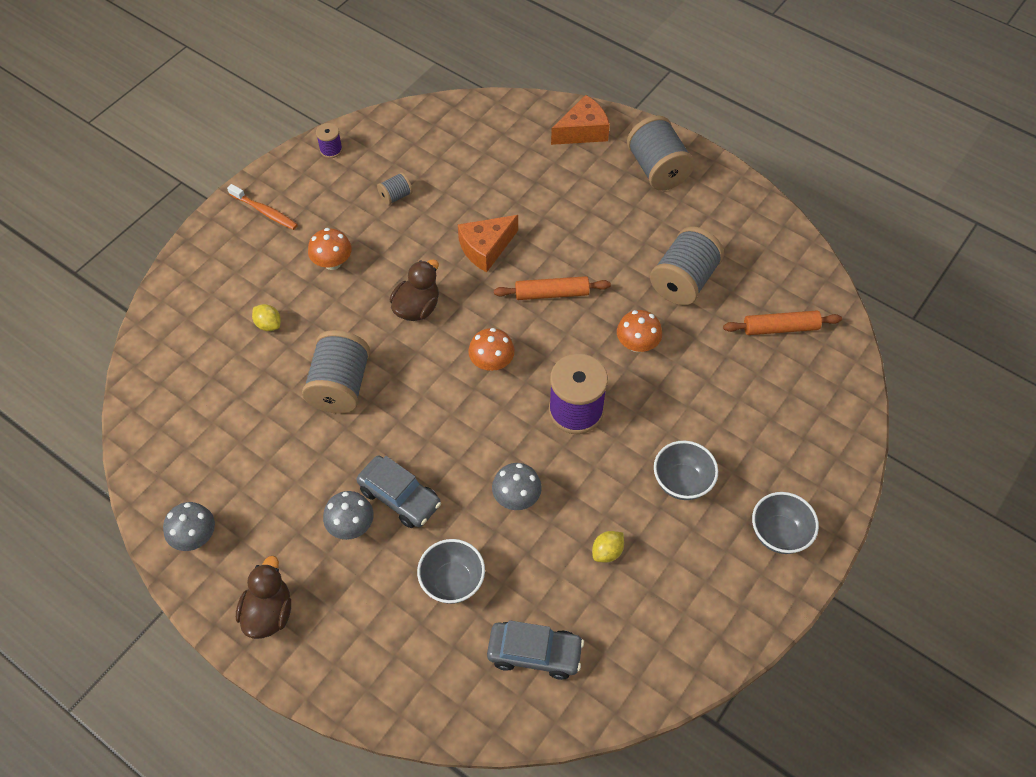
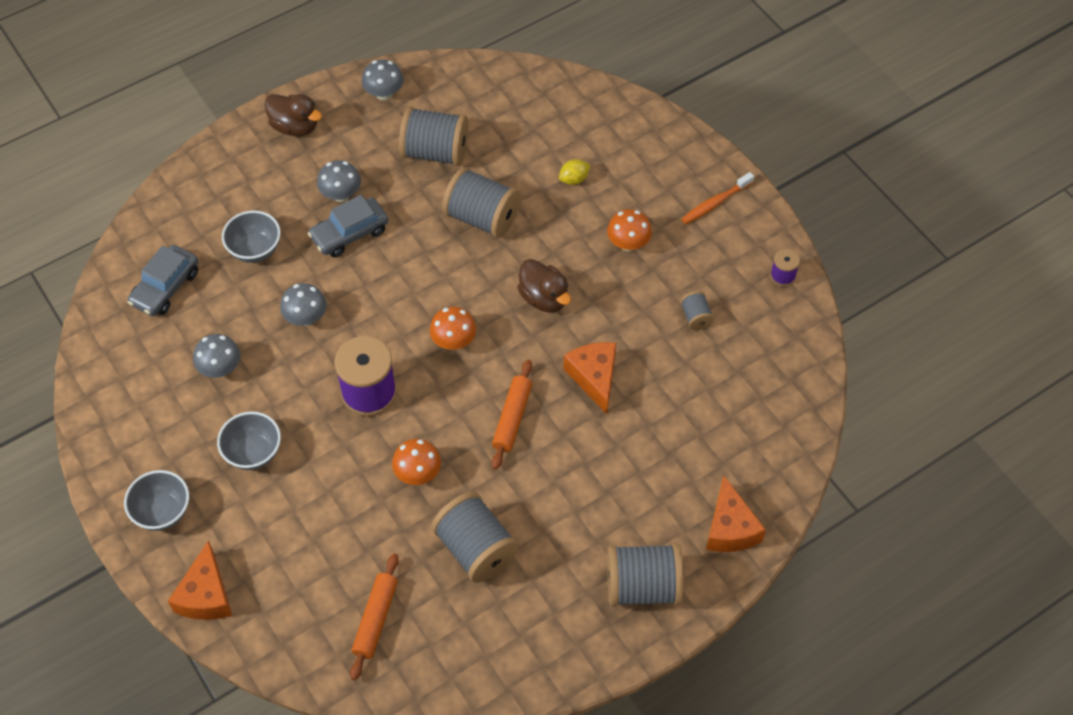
camera: 110 degrees right, 0 degrees up
(267, 456) = (435, 152): none -> grey spool
(607, 552) = (220, 368): yellow lemon -> grey mushroom
(833, 461) = (206, 595): none -> orange cheese

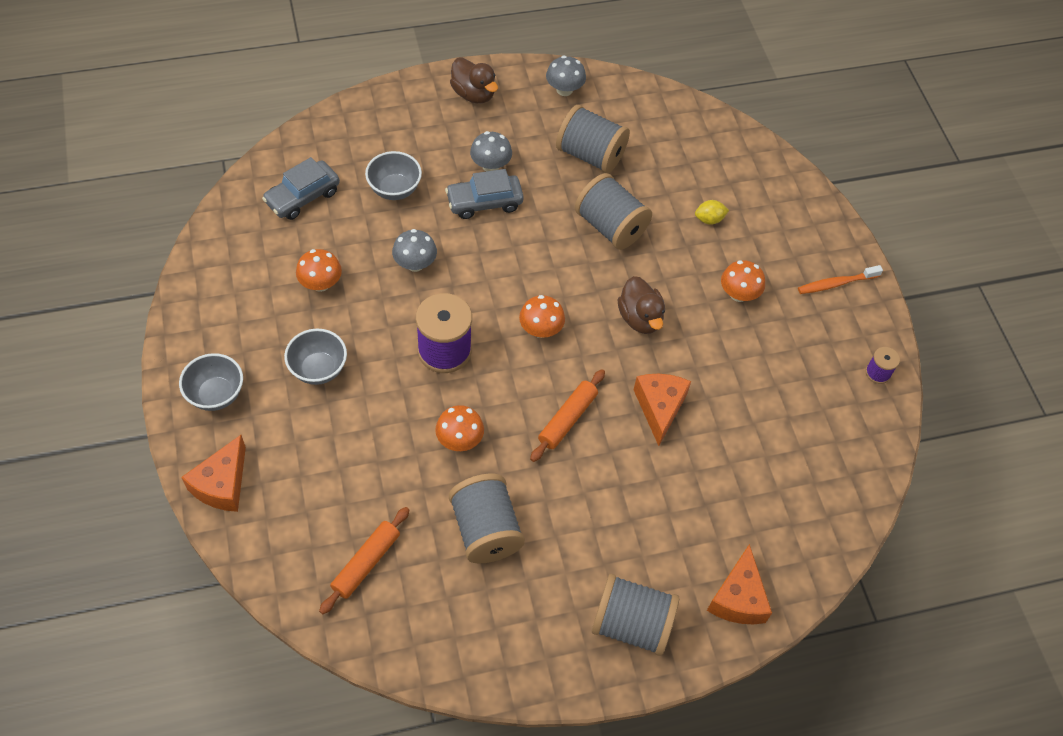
camera: 15 degrees right, 0 degrees up
(220, 368) = (320, 283): grey mushroom -> orange mushroom
(696, 317) = (778, 384): grey spool -> none

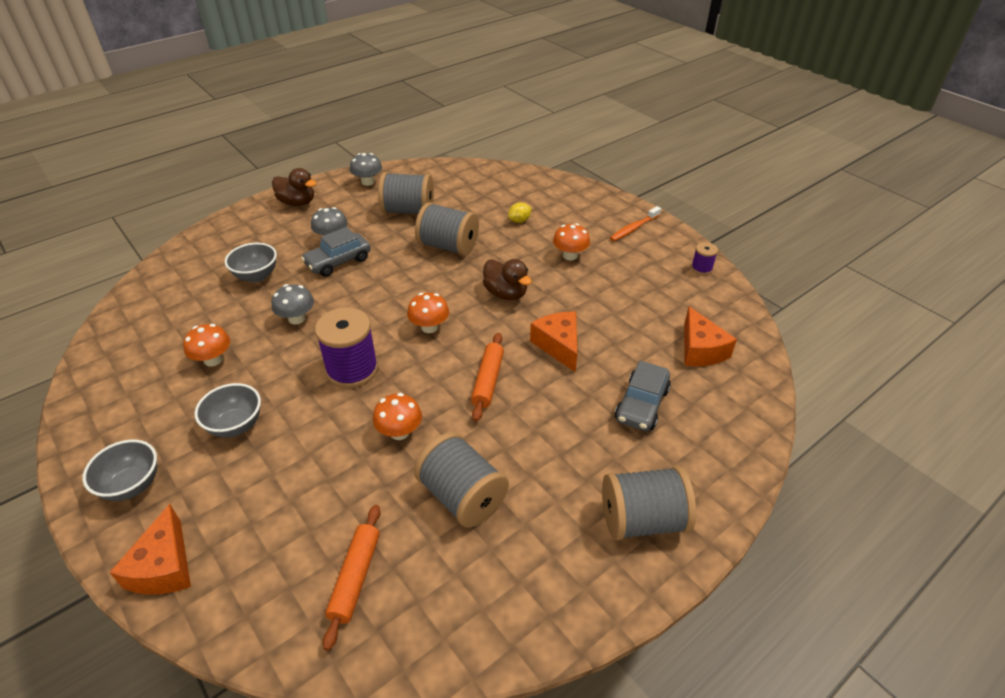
camera: 20 degrees left, 15 degrees down
(303, 197) = (173, 305): grey car -> grey car (641, 405)
(738, 598) = (716, 458): orange cheese -> orange cheese (700, 350)

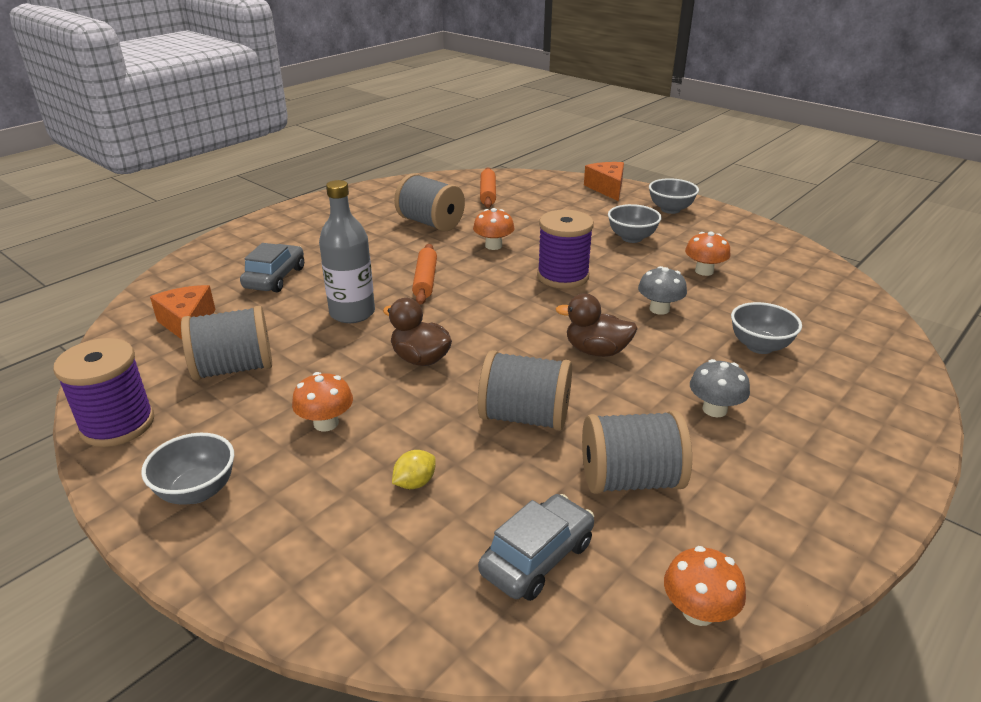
camera: 170 degrees right, 10 degrees down
(297, 202) = (848, 474): brown duck -> brown duck (596, 351)
(338, 262) = (671, 375): grey car -> grey car (537, 557)
(368, 182) = (767, 550): grey mushroom -> none
(429, 327) = (503, 315): orange mushroom -> orange mushroom (698, 611)
(558, 346) = (352, 313): orange cheese -> grey bottle
(633, 228) = (197, 491): orange toothbrush -> grey bowl
(642, 520) = (297, 224): grey spool -> grey spool (234, 368)
(701, 268) = (117, 424): purple spool -> purple spool, size x2.08

